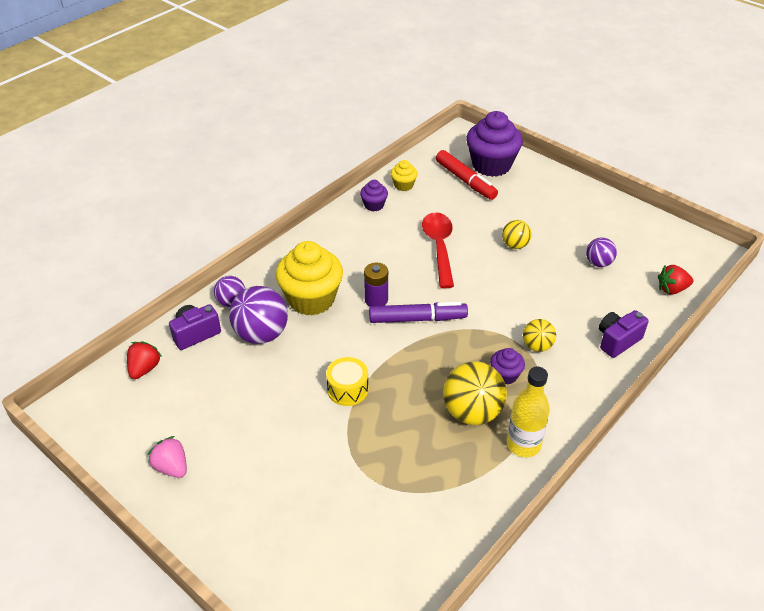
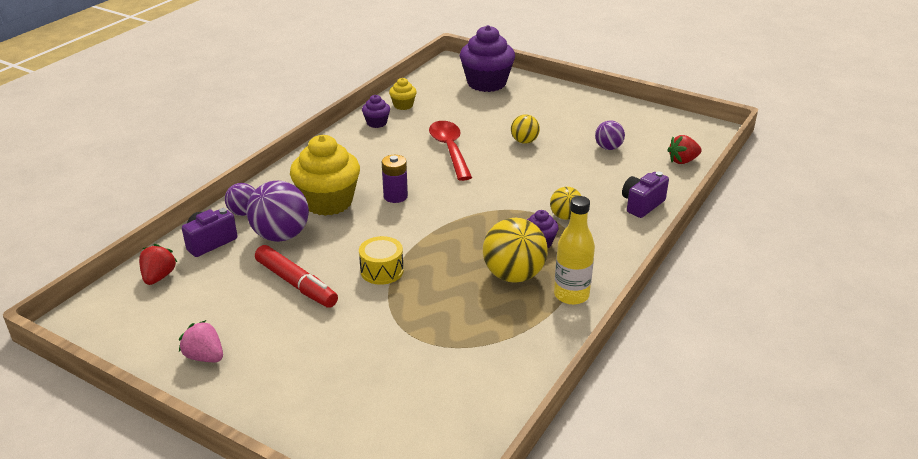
camera: 10 degrees left, 10 degrees down
(417, 319) = (441, 207): purple marker -> none
(465, 181) = (464, 97): red marker -> red marker (296, 284)

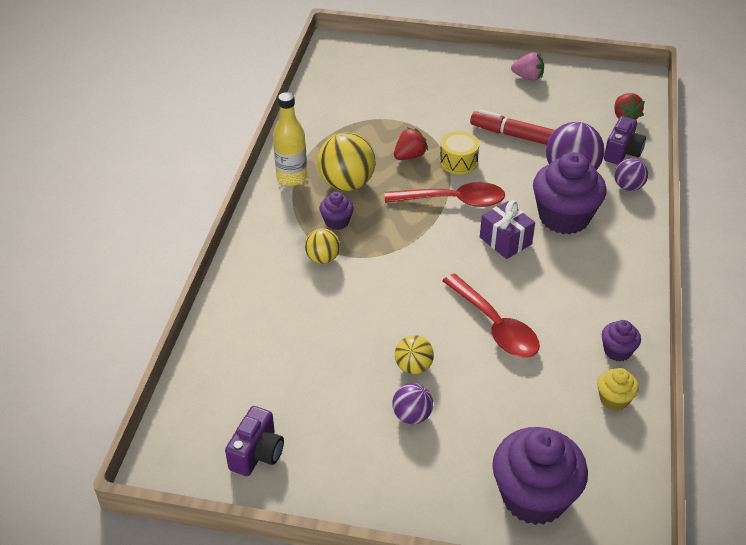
camera: 160 degrees right, 10 degrees up
(328, 202) = (564, 217): yellow cupcake -> purple cupcake
(395, 196) = (505, 241): purple battery -> purple gift
(416, 236) = (453, 201): none -> red spoon
(608, 148) = (303, 384): purple ball -> purple ball (412, 415)
(642, 205) = (246, 295): purple camera -> purple camera (257, 453)
(682, 161) = (204, 383): red strawberry -> red strawberry (409, 156)

